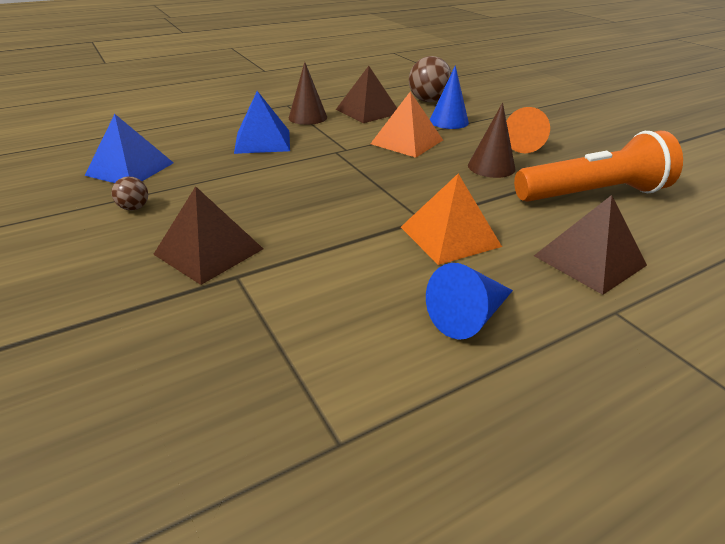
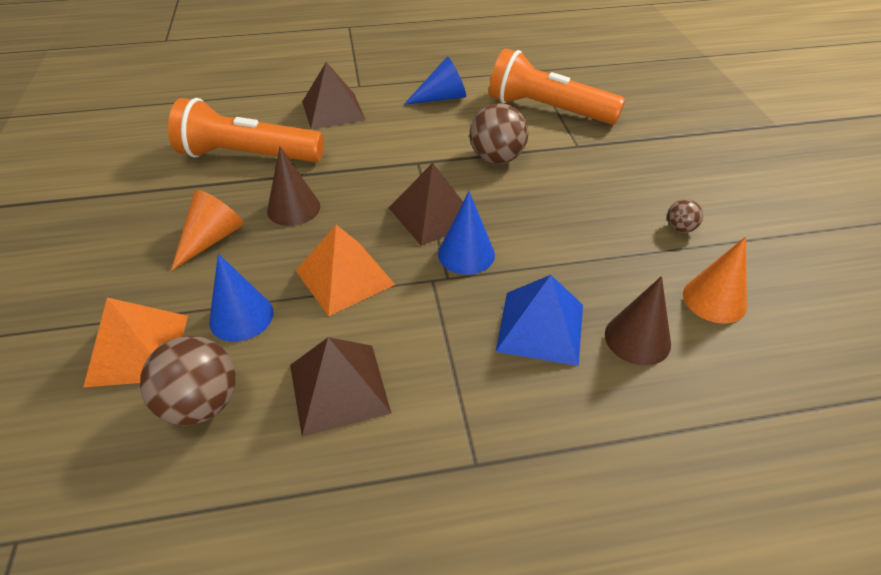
camera: 160 degrees left, 10 degrees up
(130, 169) = (714, 300): blue pyramid -> orange cone
(209, 251) = (599, 168): brown pyramid -> brown pyramid (433, 215)
(287, 331) = (547, 109): none -> orange flashlight
(307, 117) = (452, 392): brown cone -> brown cone (637, 339)
(329, 163) = (466, 254): none -> blue cone
(337, 239) = (496, 158): none -> brown ball
(449, 236) = (409, 144): orange pyramid -> orange pyramid (138, 349)

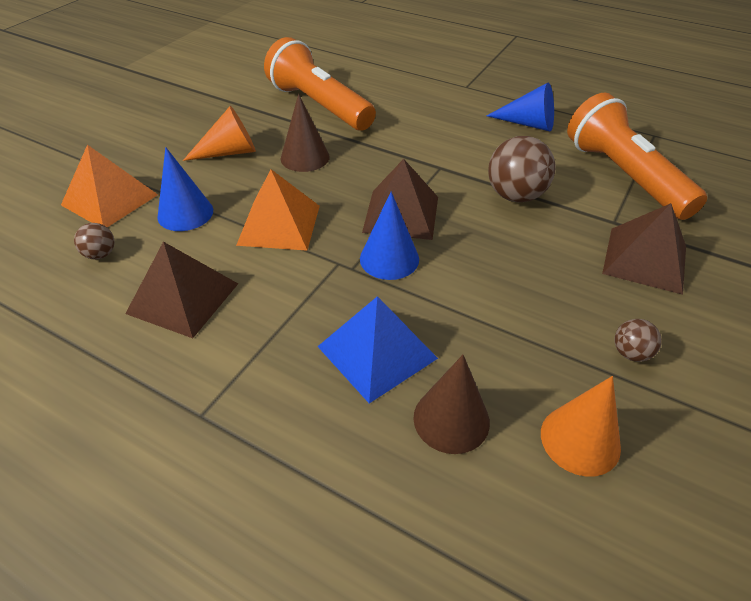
camera: 40 degrees right, 0 degrees up
(201, 404) = (100, 254): brown ball -> brown ball, size x0.51
(333, 110) = (421, 97): brown pyramid -> brown pyramid (645, 259)

